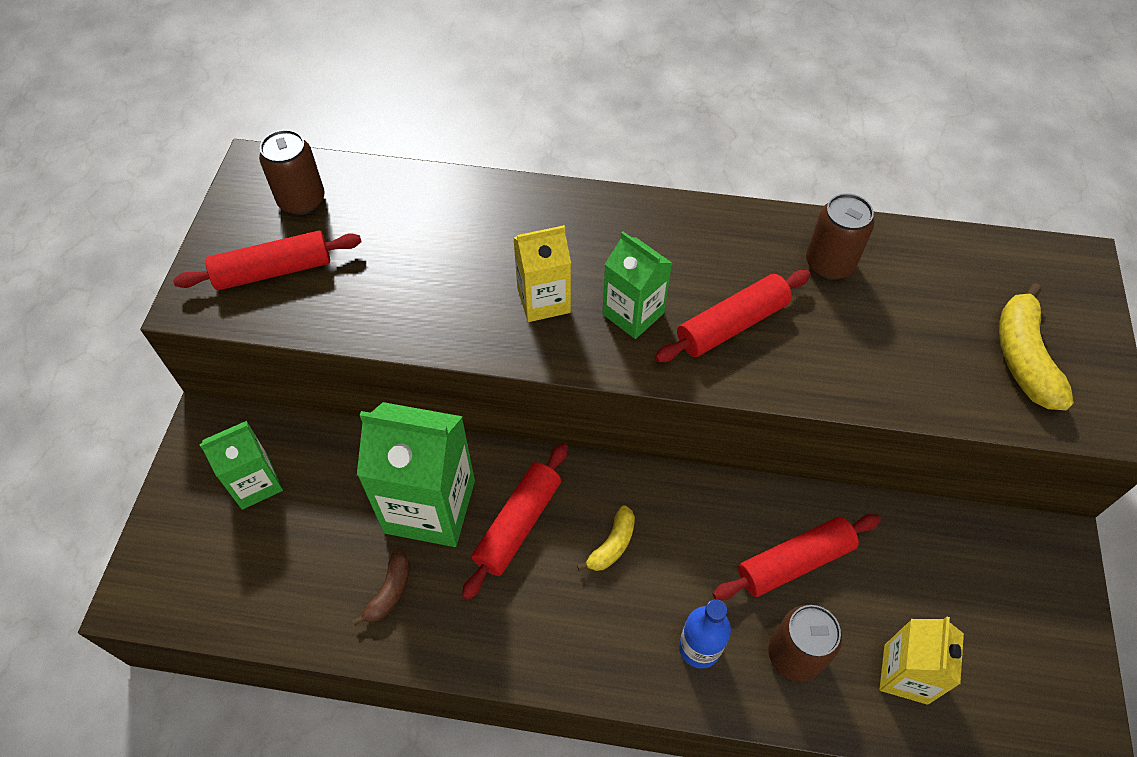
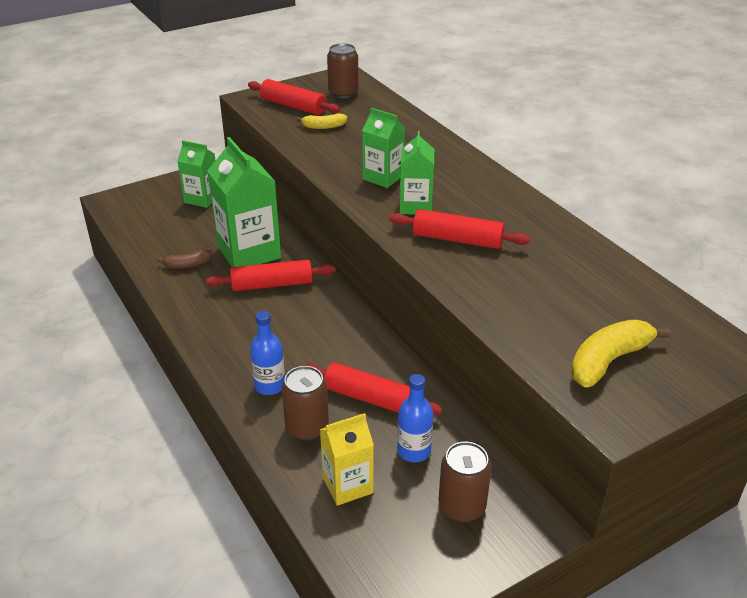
camera: 50 degrees right, 20 degrees down
(543, 300) = (383, 177): yellow carton -> green carton
(612, 545) = (298, 322): yellow banana -> yellow banana (323, 127)
(829, 264) = (558, 254): brown can -> brown can (462, 506)
(898, 579) = (414, 451): none -> blue bottle

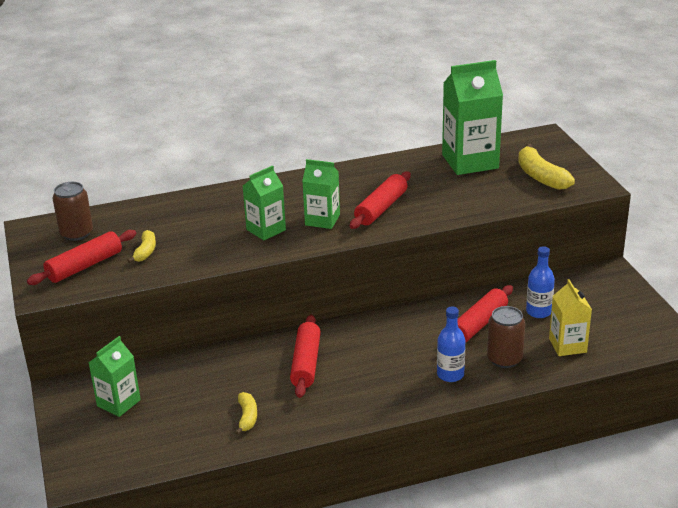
camera: 75 degrees left, 5 degrees down
(187, 265) = (247, 417): brown banana -> yellow banana
(249, 252) = (244, 374): green carton -> green carton (470, 161)
(462, 506) = (593, 299): brown can -> none

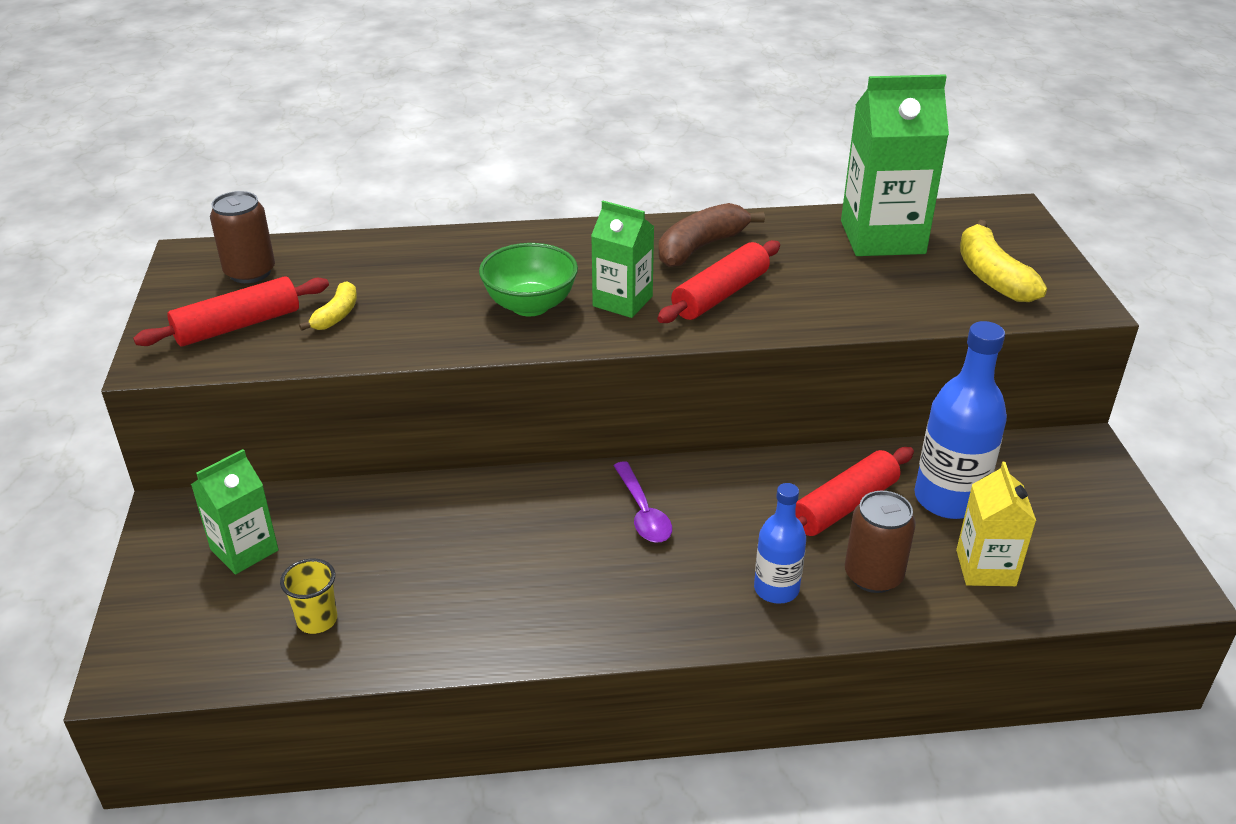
camera: 10 degrees right, 5 degrees up
(181, 433) = (317, 620): none -> yellow cup
(247, 417) = (428, 610): yellow banana -> none
(266, 230) = (530, 305): green carton -> green bowl
(306, 363) = (551, 529): red rolling pin -> none
(359, 345) = (643, 512): none -> purple spoon
(360, 181) = (701, 247): none -> brown banana
(538, 312) = (948, 499): blue bottle -> blue bottle, size x1.66

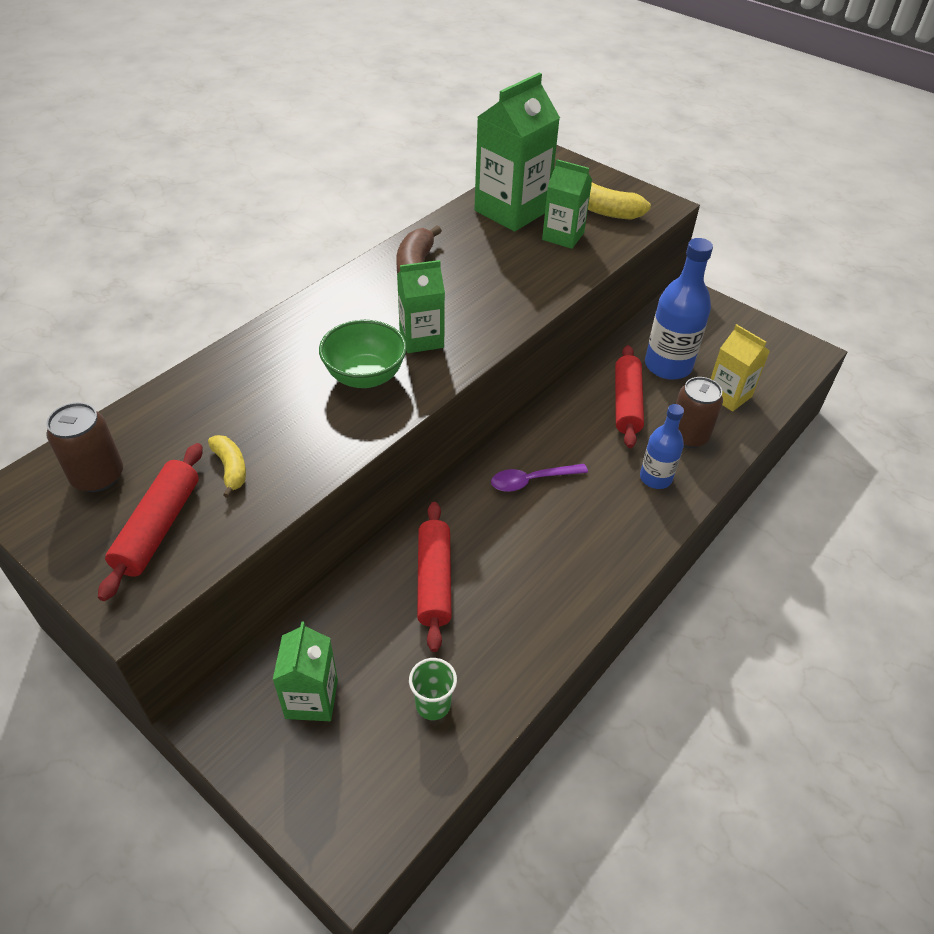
camera: 45 degrees left, 10 degrees up
(317, 620) = (433, 704): yellow cup -> green cup
(643, 512) = (531, 481): purple spoon -> purple spoon turned 135 degrees clockwise
(720, 295) = (474, 300): red rolling pin -> red rolling pin (434, 581)
(905, 283) = (563, 236): none -> green carton

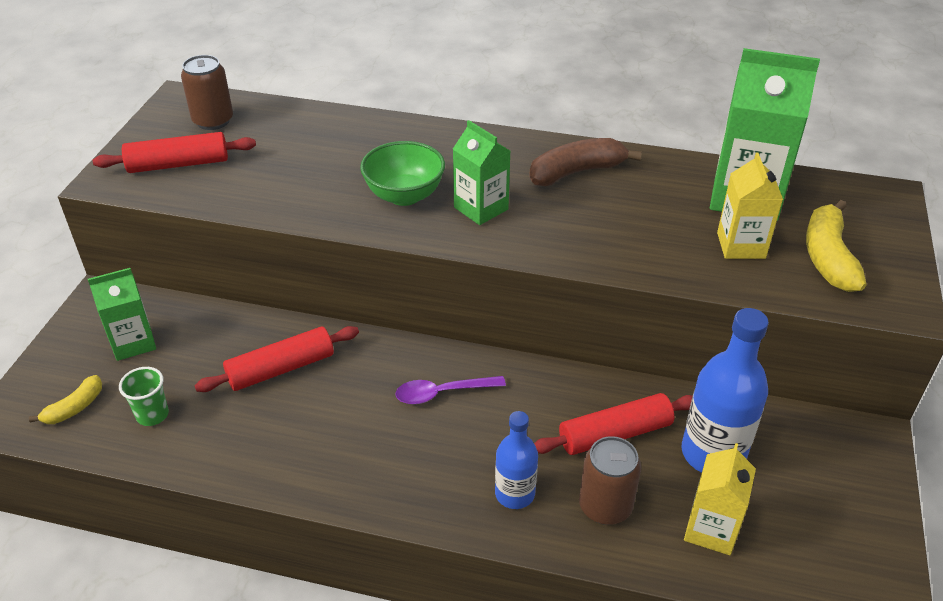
camera: 65 degrees right, 5 degrees down
(231, 469) = (253, 171): yellow banana -> yellow banana (74, 408)
(531, 481) = (442, 393): purple spoon -> purple spoon turned 60 degrees counterclockwise
(563, 236) = (741, 245): green carton -> yellow carton

